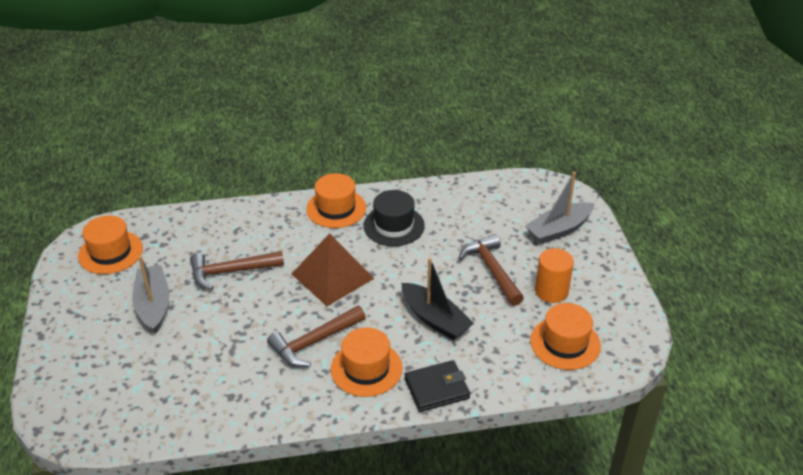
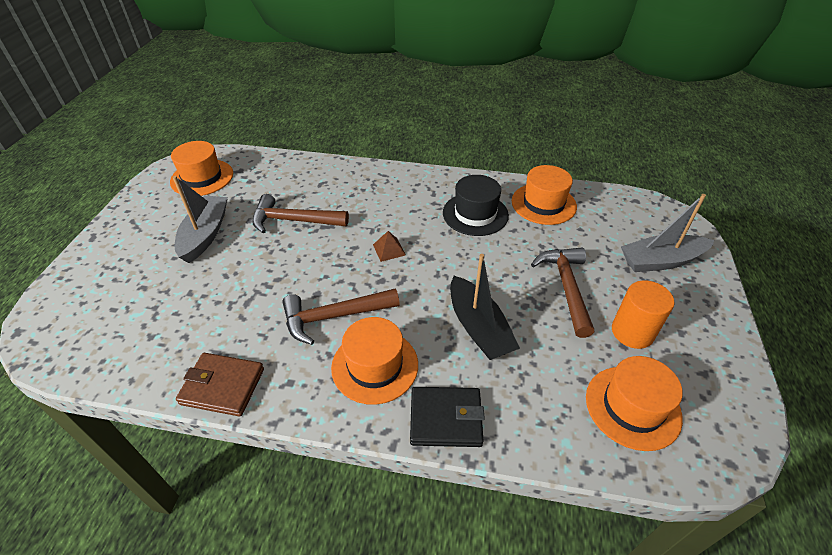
camera: 20 degrees right, 5 degrees up
(252, 416) = (222, 386): none -> brown wallet
(332, 276) = (389, 249): brown pyramid -> brown pyramid, size x0.41
(336, 208) = (425, 184): orange hat -> orange hat (543, 204)

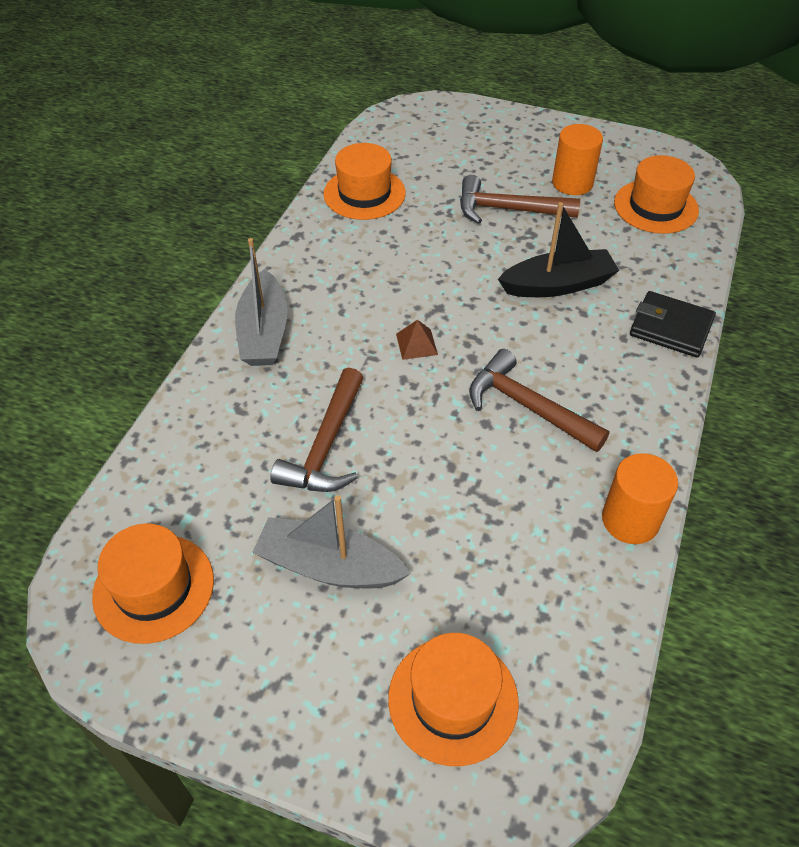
camera: 80 degrees left, 5 degrees up
(222, 386) = (630, 520): brown wallet -> orange cylinder
(334, 316) = (528, 406): brown hammer -> brown hammer turned 135 degrees clockwise
(375, 366) = (605, 375): orange hat -> orange hat (453, 699)
(446, 419) = (670, 328): black wallet -> black wallet turned 75 degrees counterclockwise
(475, 214) = (367, 254): black hat -> none
(661, 261) = (481, 138): grey boat -> grey boat (264, 332)

